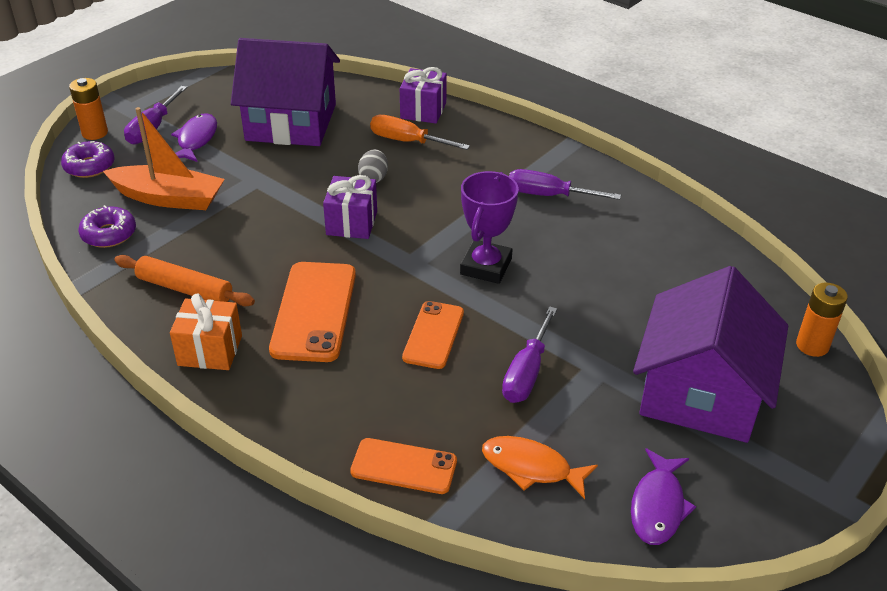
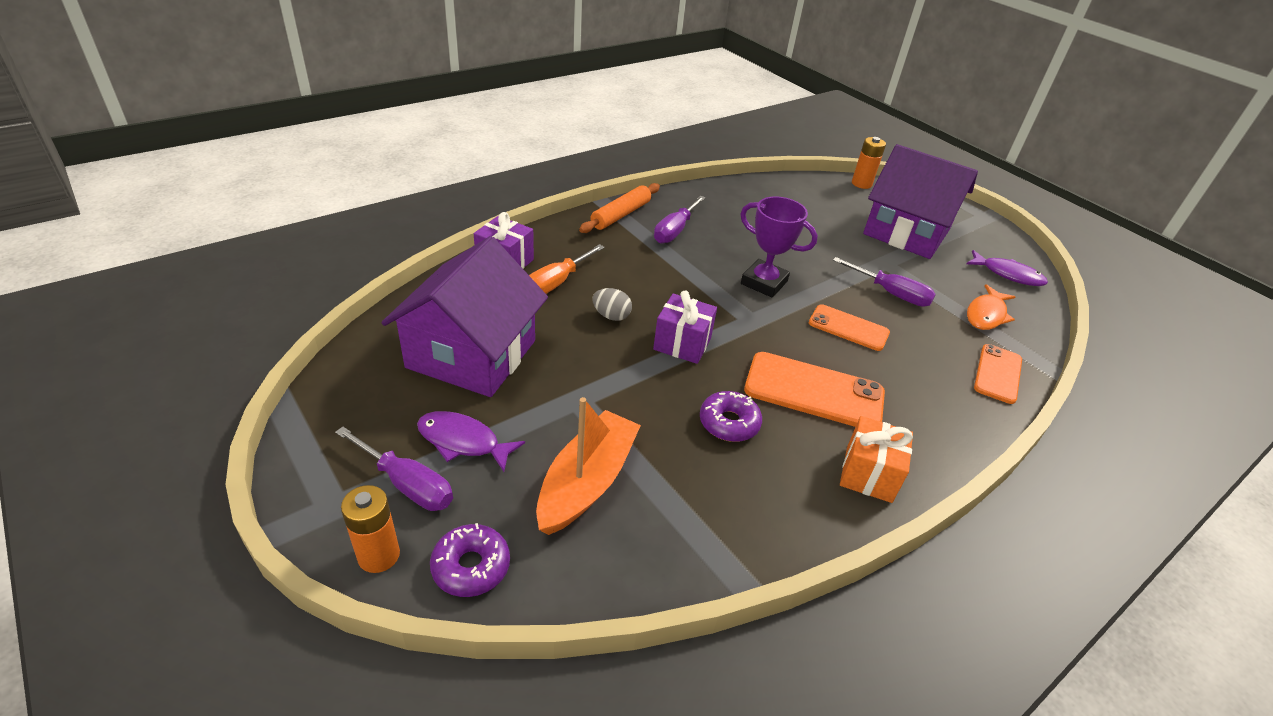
camera: 80 degrees left, 0 degrees up
(109, 234) = (646, 551): purple donut -> purple donut (729, 423)
(184, 289) = (769, 484): orange rolling pin -> orange rolling pin (621, 215)

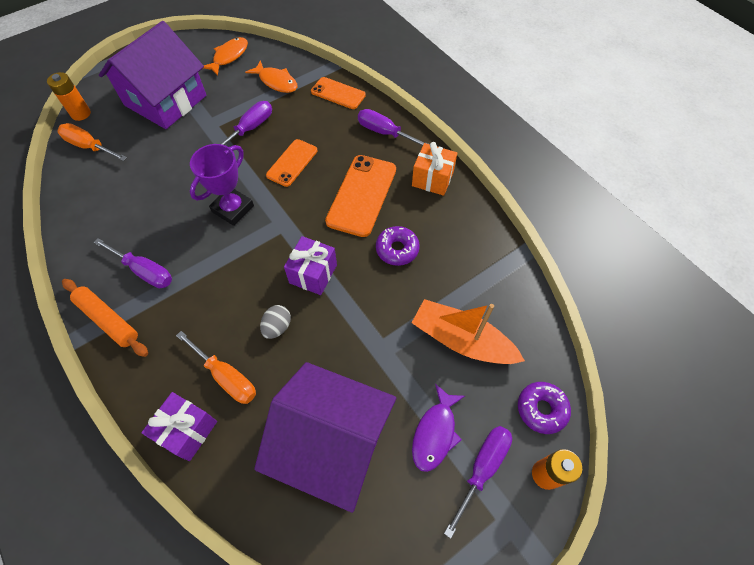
camera: 85 degrees left, 20 degrees up
(820, 191) = (89, 146): none -> orange screwdriver
(942, 422) = (385, 133): none -> purple screwdriver
(1008, 274) = (229, 56): purple fish -> orange fish

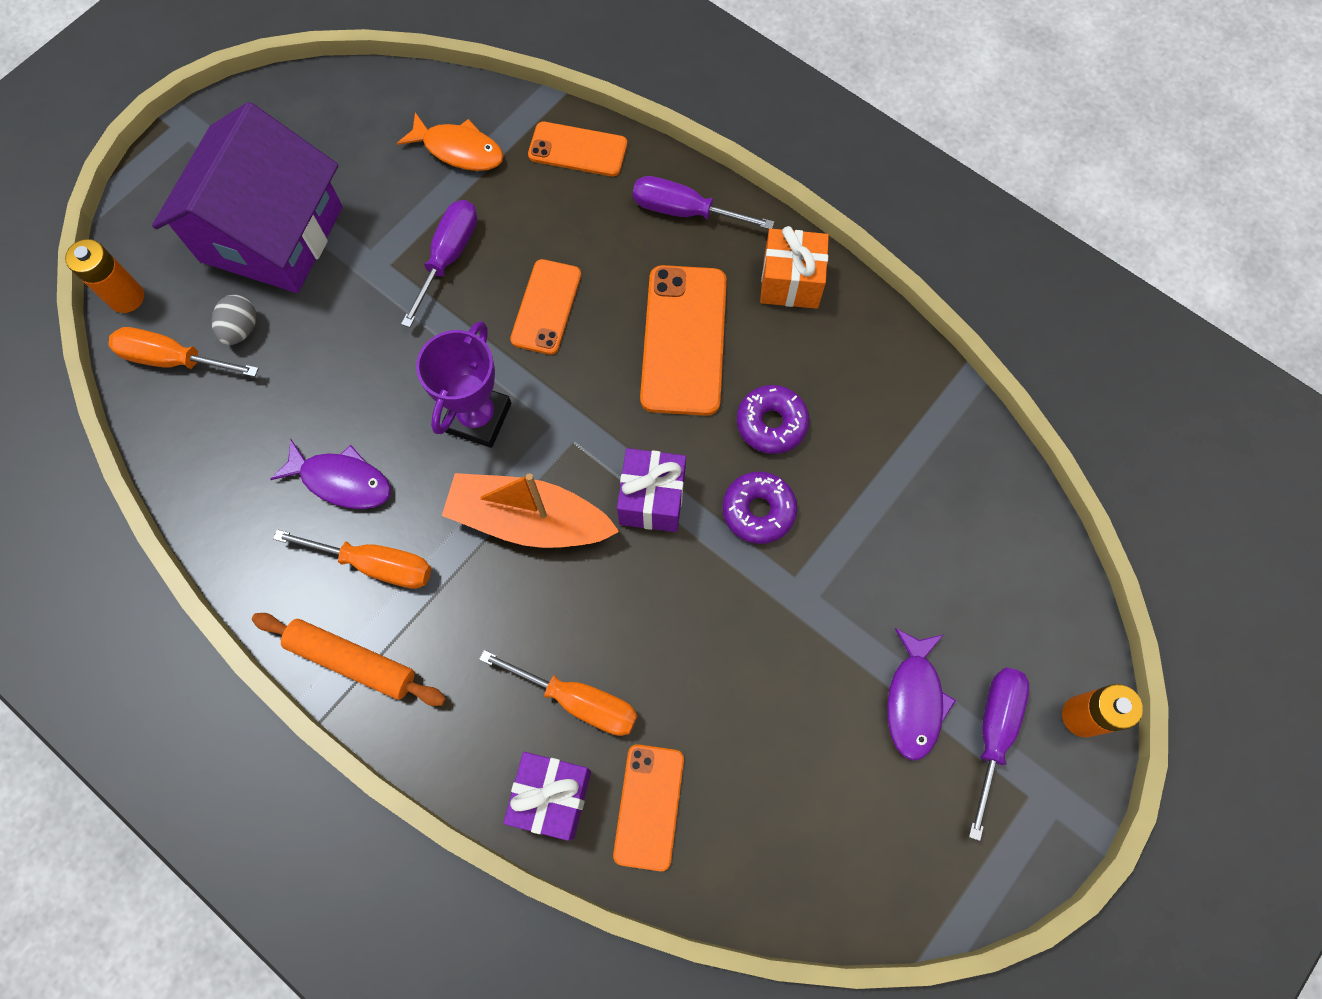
camera: 15 degrees left, 10 degrees up
(144, 271) = (375, 564): purple screwdriver -> orange screwdriver
(146, 224) = (341, 481): none -> purple fish
(229, 56) = (351, 115): orange fish -> none
(244, 454) = (649, 806): none -> orange phone
(277, 327) = (627, 601): grey egg -> grey egg (241, 329)
(332, 442) = (771, 755): purple house -> none
(461, 340) = (913, 549): orange boat -> orange boat (529, 520)
(541, 409) = (1054, 624): purple donut -> purple donut (758, 511)

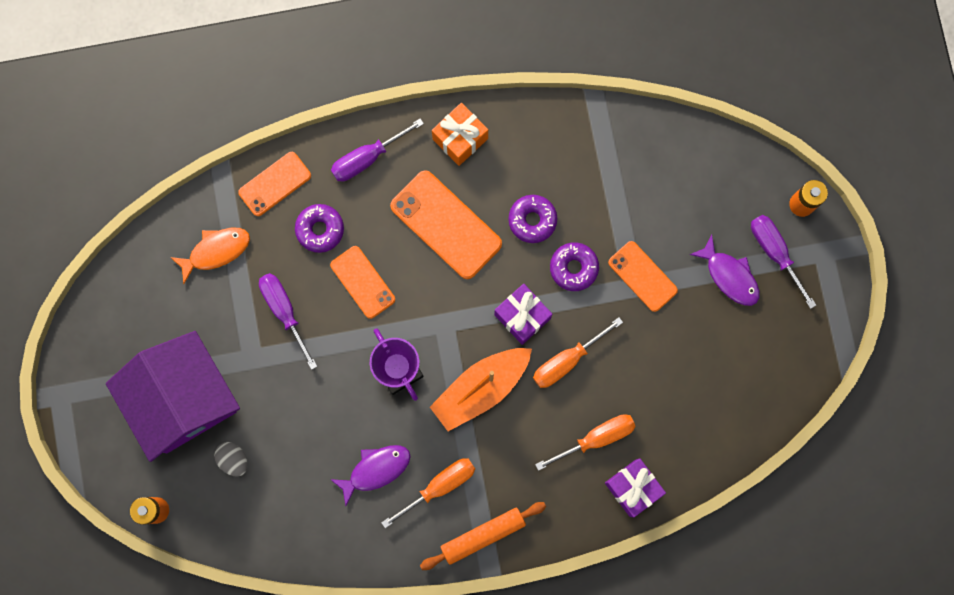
camera: 50 degrees left, 10 degrees up
(174, 359) = (221, 510): orange screwdriver -> orange screwdriver (567, 360)
(567, 225) = (320, 229): none -> purple donut
(649, 806) = (675, 445): orange phone -> orange phone (642, 276)

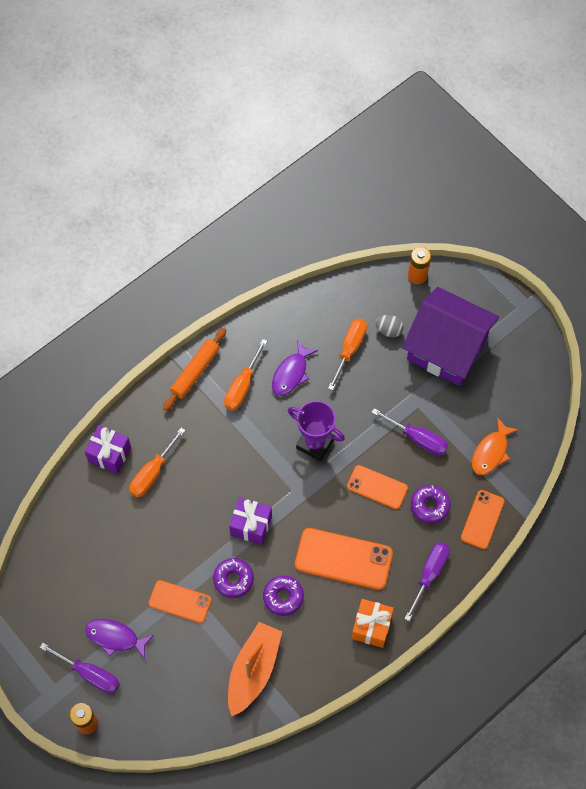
camera: 150 degrees right, 15 degrees down
(481, 388) = (251, 462): orange boat -> orange boat (253, 670)
(567, 360) = (202, 513): orange screwdriver -> orange screwdriver (350, 349)

